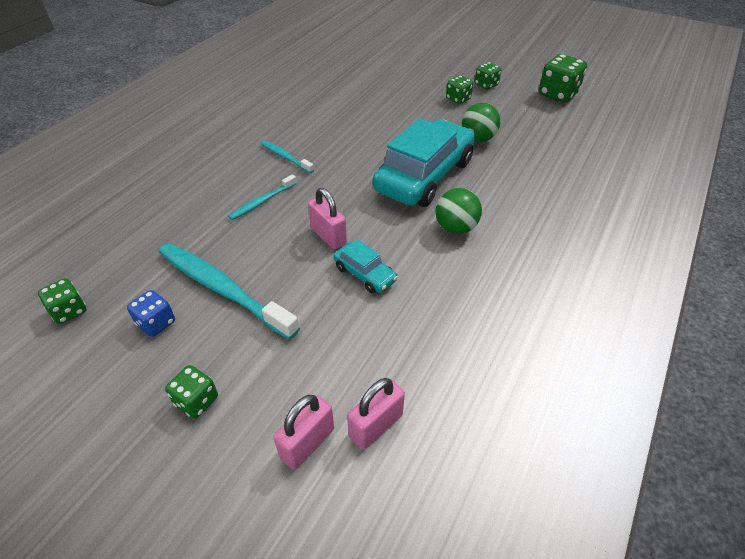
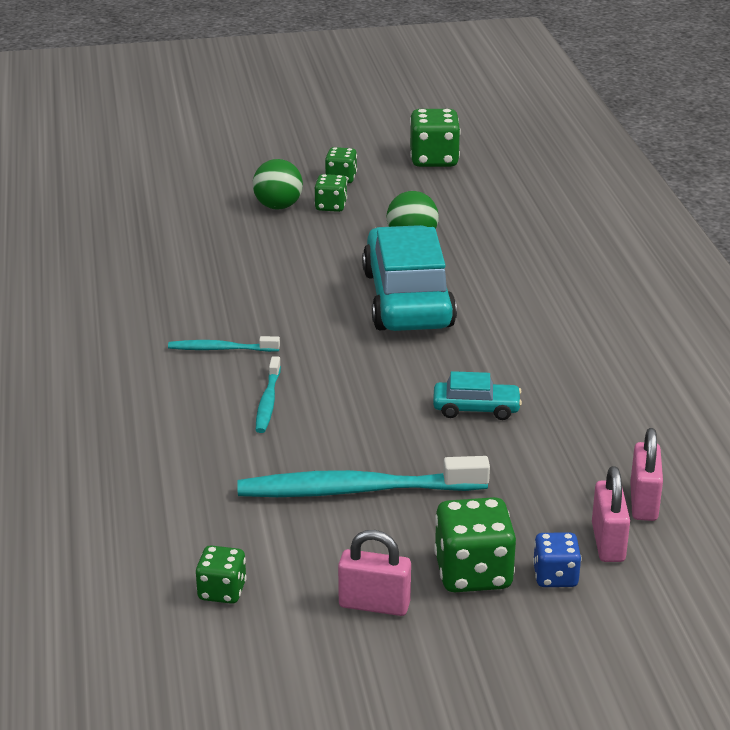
camera: 40 degrees left, 15 degrees down
(156, 323) = (335, 548): blue dice -> blue dice (555, 576)
(196, 401) = (473, 573): green dice -> green dice, size x1.69
(328, 236) = (392, 397): pink padlock -> pink padlock (374, 605)
(455, 228) = (505, 331): green ball -> green ball (278, 206)

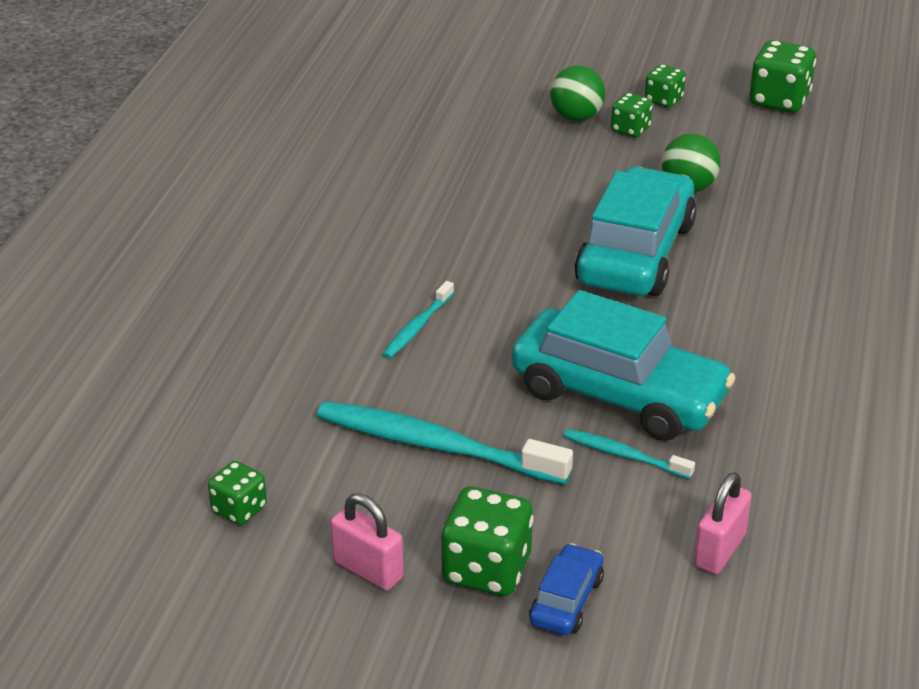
camera: 25 degrees right, 5 degrees up
(221, 349) = (411, 259): turquoise toothbrush -> turquoise toothbrush (624, 455)
(476, 408) = (618, 394): turquoise car -> turquoise car, size x2.21
(555, 576) = (566, 600): blue dice -> blue car
(608, 542) = (648, 582): pink padlock -> none

